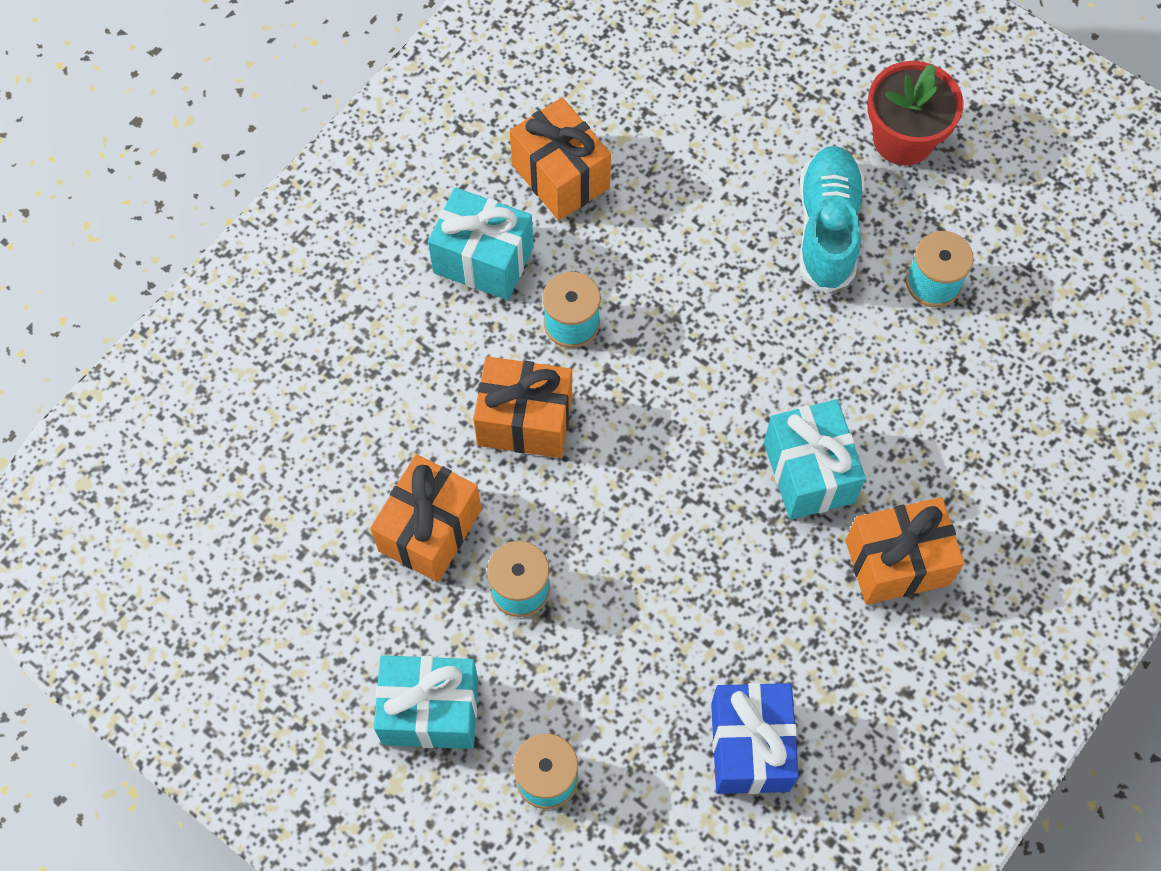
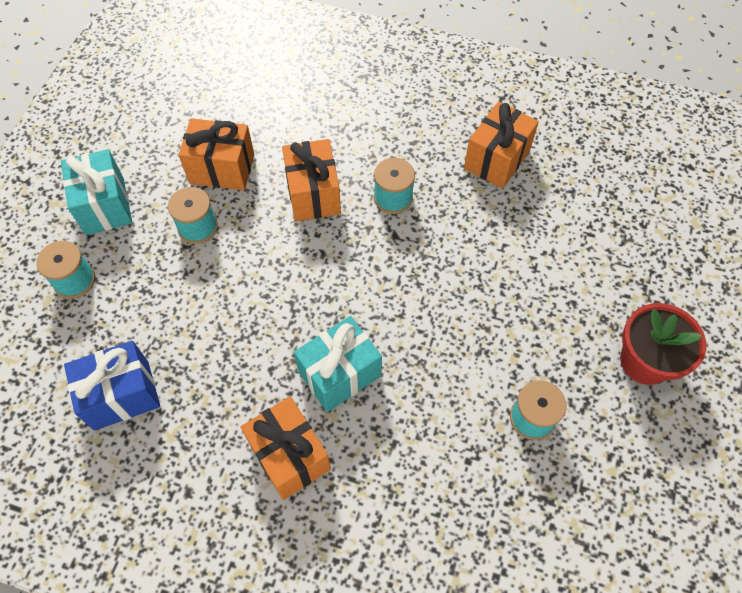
camera: 70 degrees right, 5 degrees down
(483, 260) = (416, 138): turquoise gift -> none
(827, 229) = (540, 330): turquoise shoe -> none

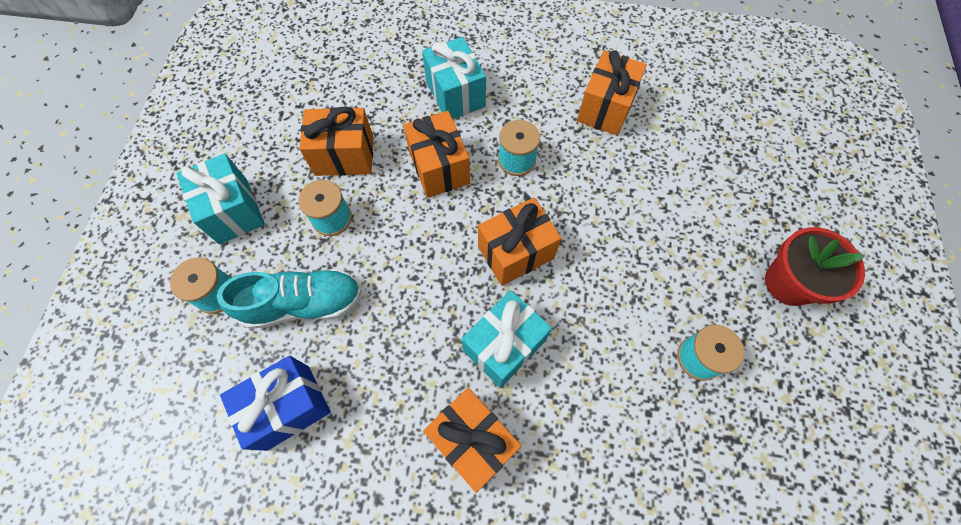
camera: 10 degrees left, 5 degrees up
(153, 303) = (302, 304): none -> turquoise shoe
(345, 124) = (455, 94): none -> turquoise gift
(371, 287) = (515, 252): none -> orange gift

